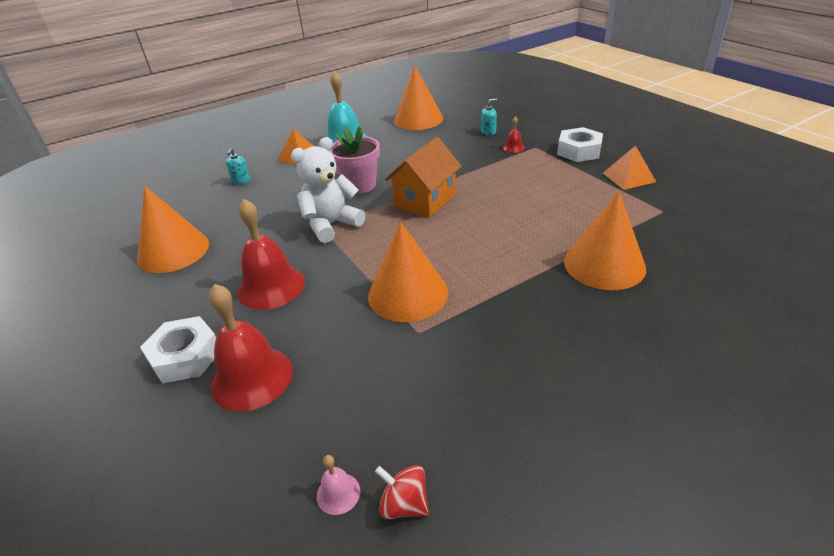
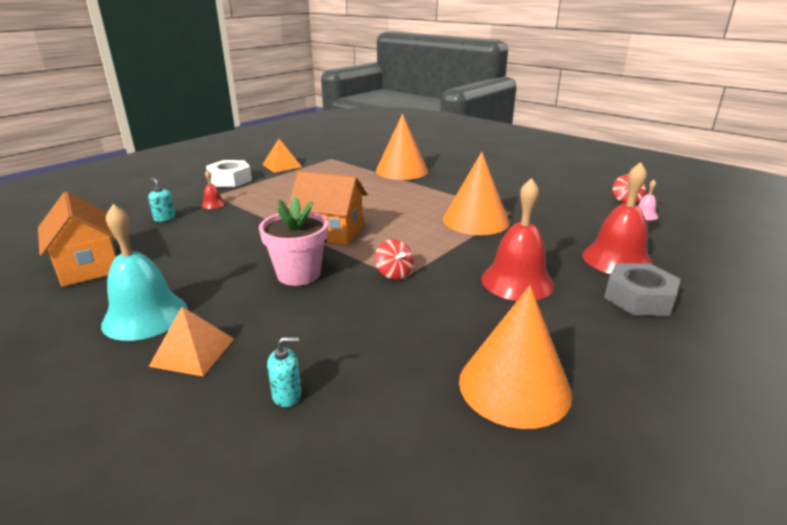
camera: 110 degrees left, 10 degrees down
(185, 356) = (639, 298): white nut -> grey nut
(331, 225) = (394, 273): white teddy bear -> red spinning top
(418, 119) = (89, 266): orange cone -> orange house

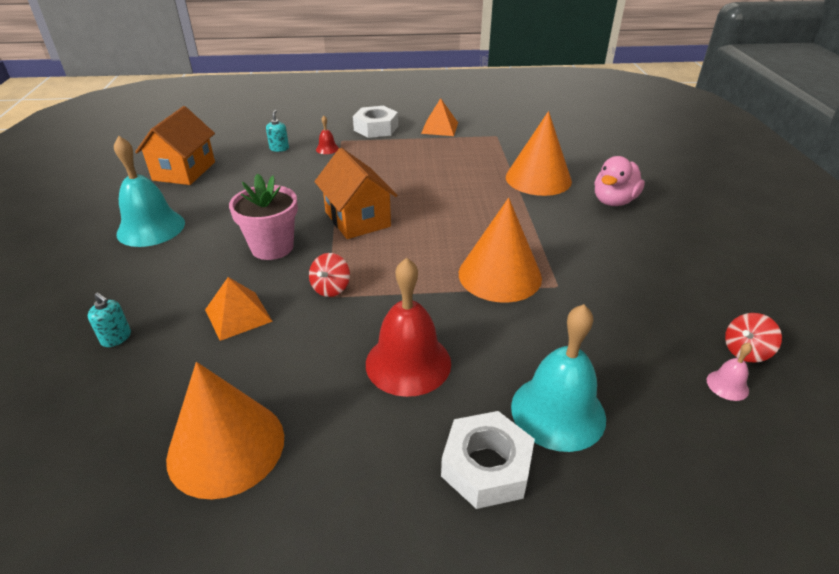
camera: 45 degrees right, 10 degrees up
(193, 352) = (129, 271): orange pyramid -> orange pyramid (238, 315)
(461, 167) = (613, 201): none -> pink duck
(617, 259) = (558, 412): red bell -> turquoise bell
(639, 298) = (486, 467): grey nut -> white nut

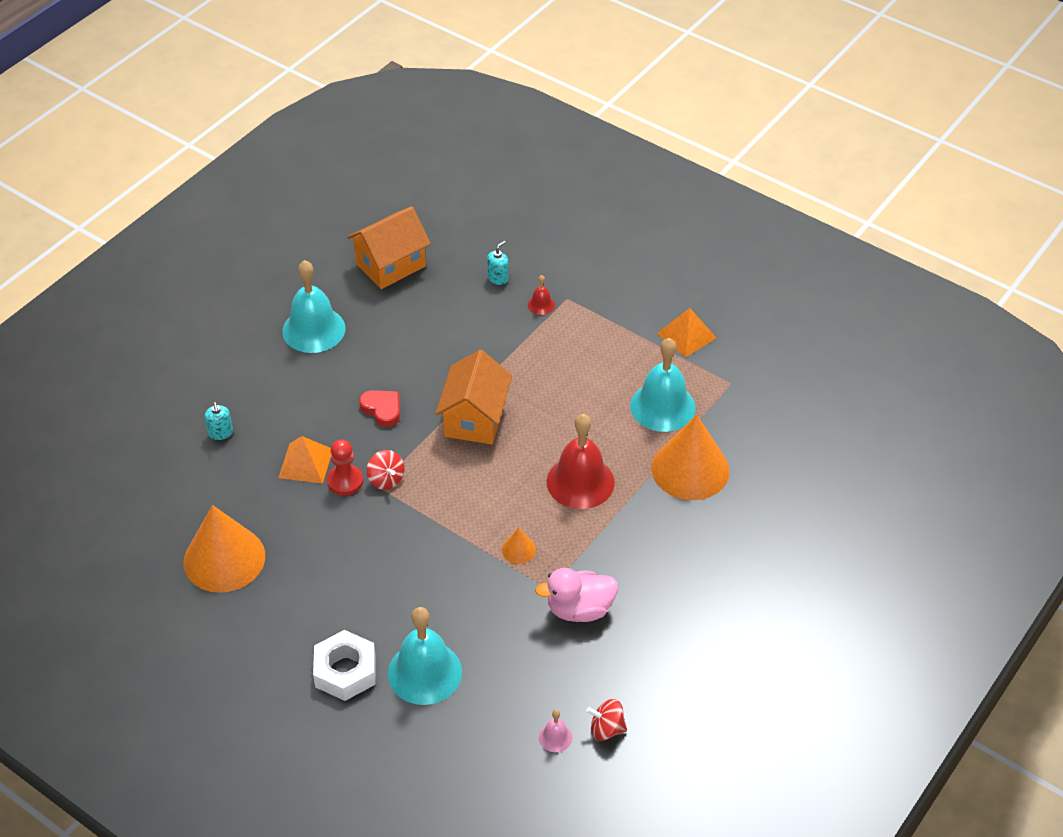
camera: 40 degrees right, 10 degrees up
(272, 247) = (382, 409): pink flower pot -> red heart
(293, 308) = (345, 481): none -> red pawn
(331, 288) = (386, 479): red spinning top -> red spinning top turned 90 degrees counterclockwise
(376, 128) = (621, 298): white nut -> none
(408, 363) = (374, 576): red bell -> red bell (580, 482)
(475, 160) = (662, 406): none -> turquoise bell
(499, 275) = (518, 549): orange cone -> orange cone, size x0.42
(613, 201) = (721, 541): pink duck -> pink duck (579, 609)

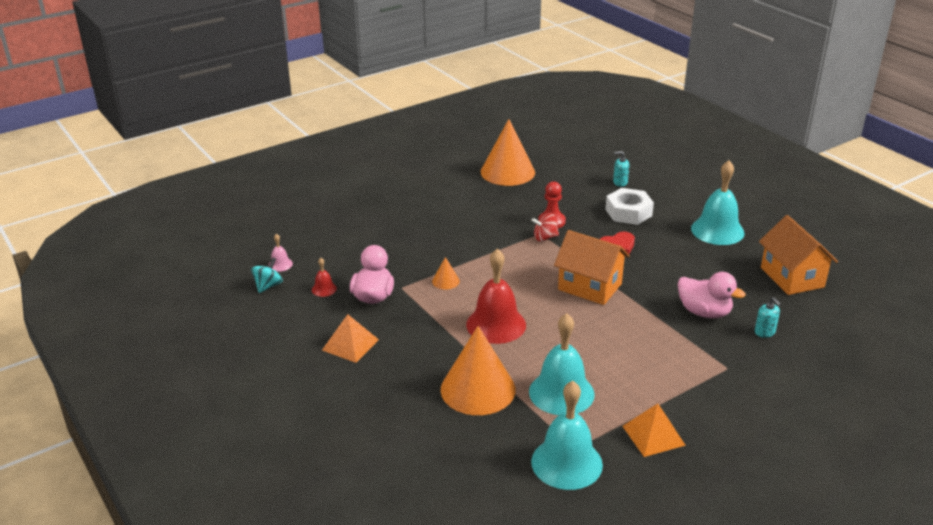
camera: 110 degrees right, 15 degrees down
(306, 463) = (576, 209): orange pyramid -> orange pyramid (350, 345)
(345, 671) = (392, 199): white nut -> white nut (628, 212)
(424, 672) = (369, 226): turquoise bell -> turquoise bell (566, 463)
(483, 323) = (704, 312): none -> pink duck
(541, 304) = (722, 350): red bell -> red bell (324, 289)
(606, 729) = (268, 286): red spinning top -> turquoise spinning top

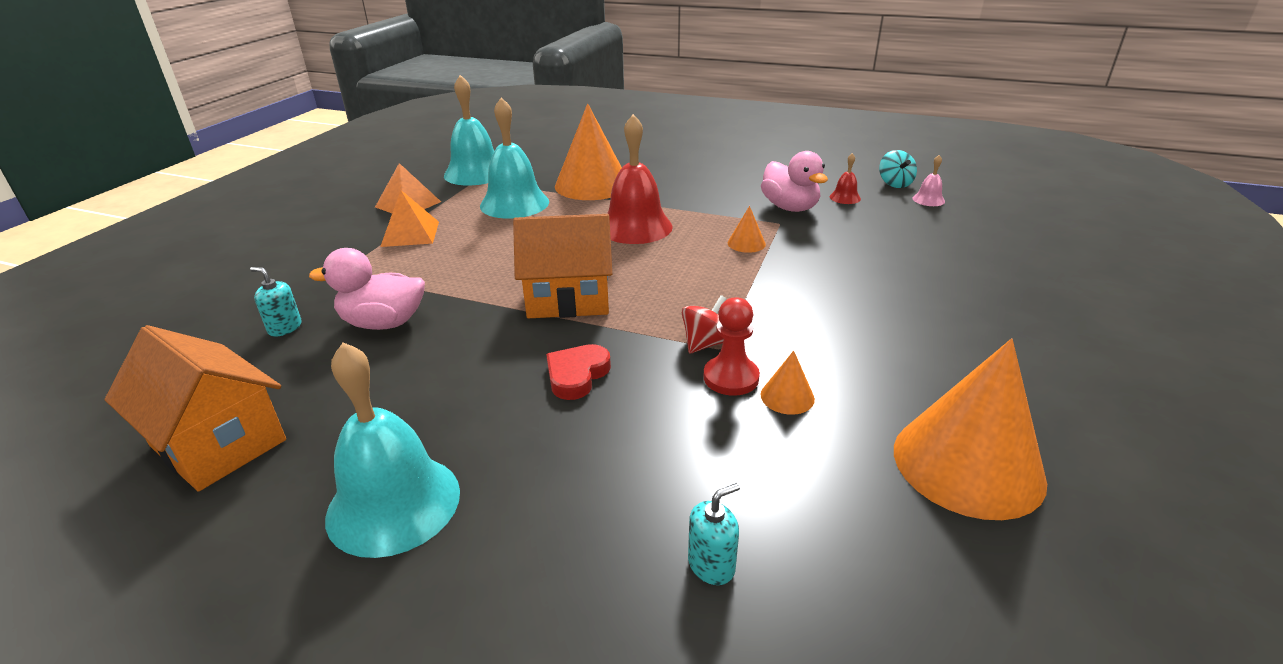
camera: 145 degrees right, 0 degrees up
(350, 345) = (741, 175): orange pyramid -> orange pyramid (410, 233)
(538, 208) = (787, 396): none -> orange cone
(628, 212) = (615, 466): white nut -> none

